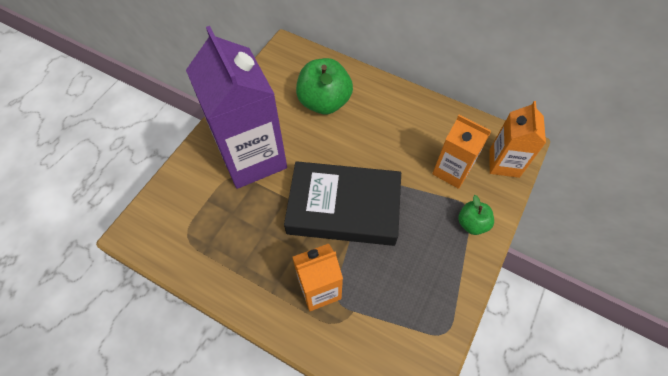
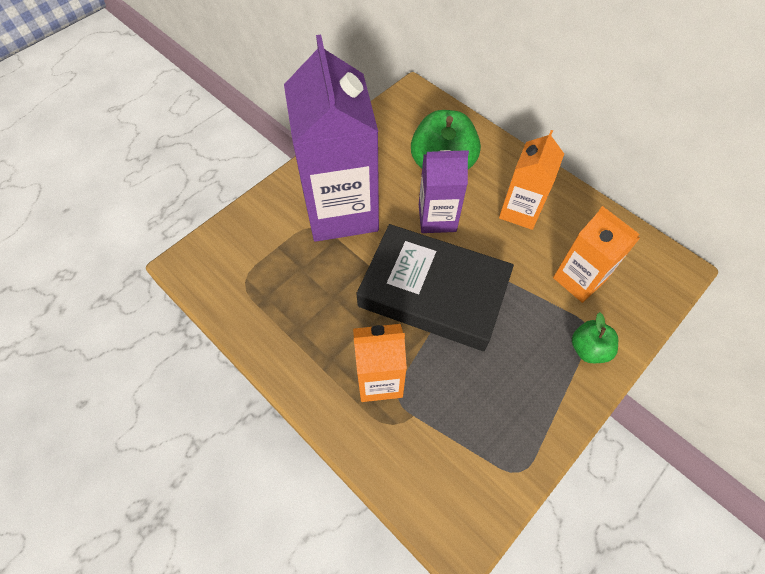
camera: 15 degrees right, 0 degrees up
(331, 146) = (437, 218): none -> purple carton
(504, 163) = (649, 285): orange carton -> orange carton (520, 211)

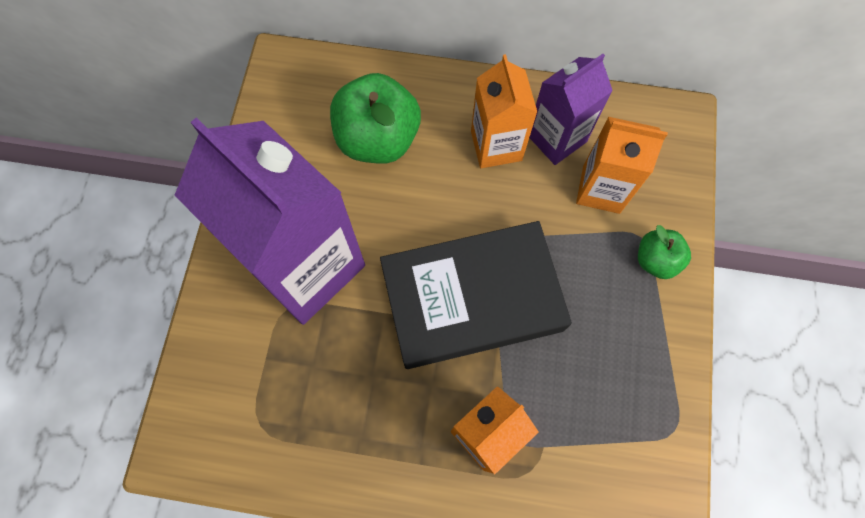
camera: 35 degrees left, 10 degrees up
(437, 218) = (417, 209): purple carton -> purple carton (556, 138)

